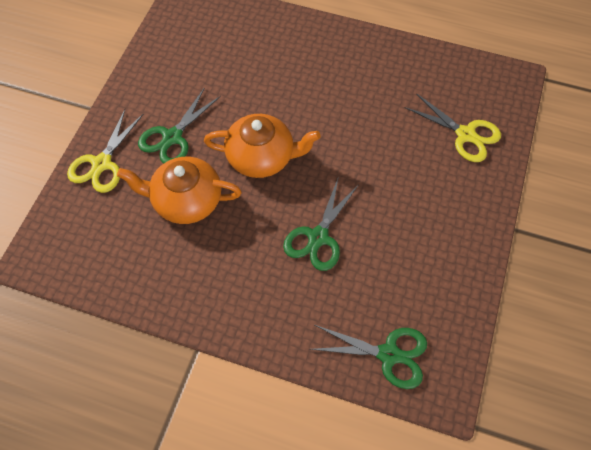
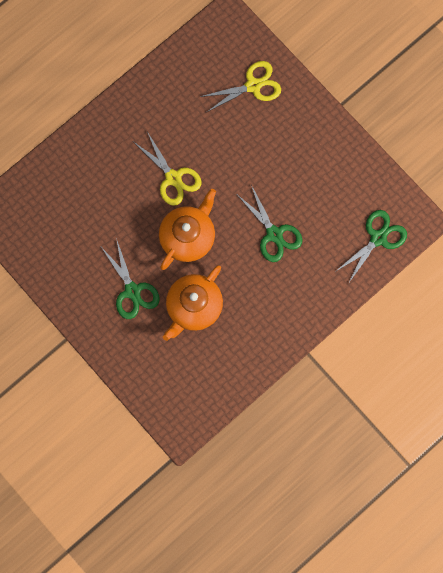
camera: 60 degrees left, 15 degrees up
(102, 163) = (126, 352): yellow scissors -> yellow scissors (173, 178)

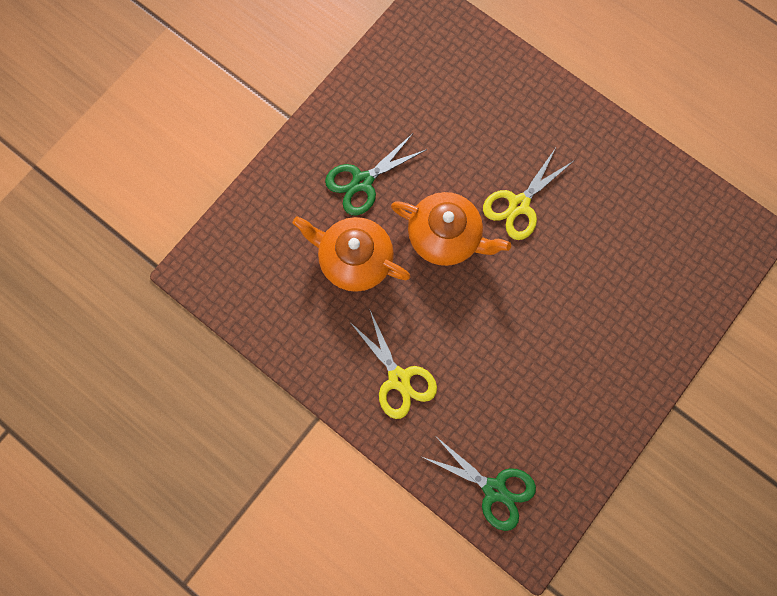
camera: 80 degrees right, 0 degrees up
(253, 85) = (669, 283): yellow scissors -> yellow scissors (399, 378)
(274, 234) = (471, 346): green scissors -> none

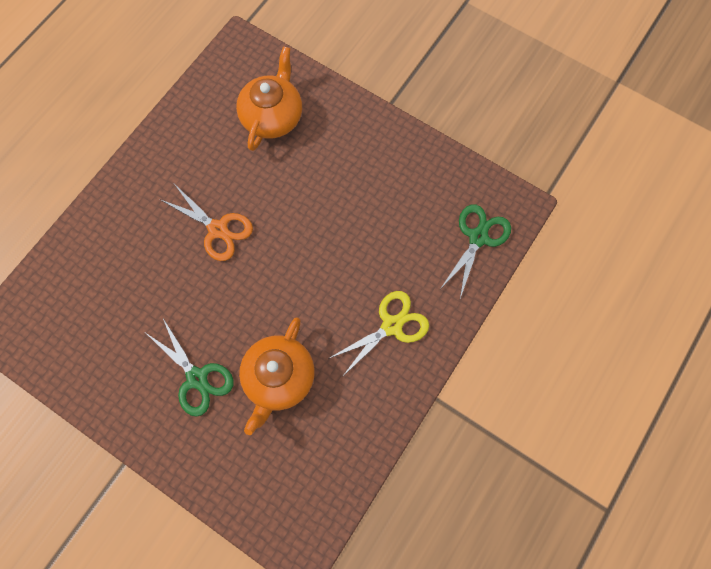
camera: 95 degrees left, 5 degrees down
(445, 236) = (251, 293): orange teapot -> orange teapot (272, 116)
(519, 205) = (218, 229): yellow scissors -> orange scissors

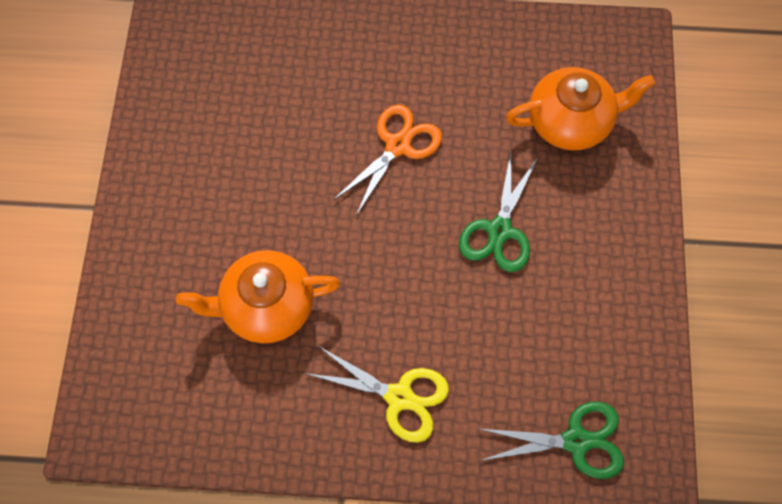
camera: 60 degrees right, 5 degrees down
(197, 378) = (220, 223): green scissors -> green scissors (499, 230)
(218, 229) = (397, 145): orange scissors -> orange scissors turned 150 degrees counterclockwise

